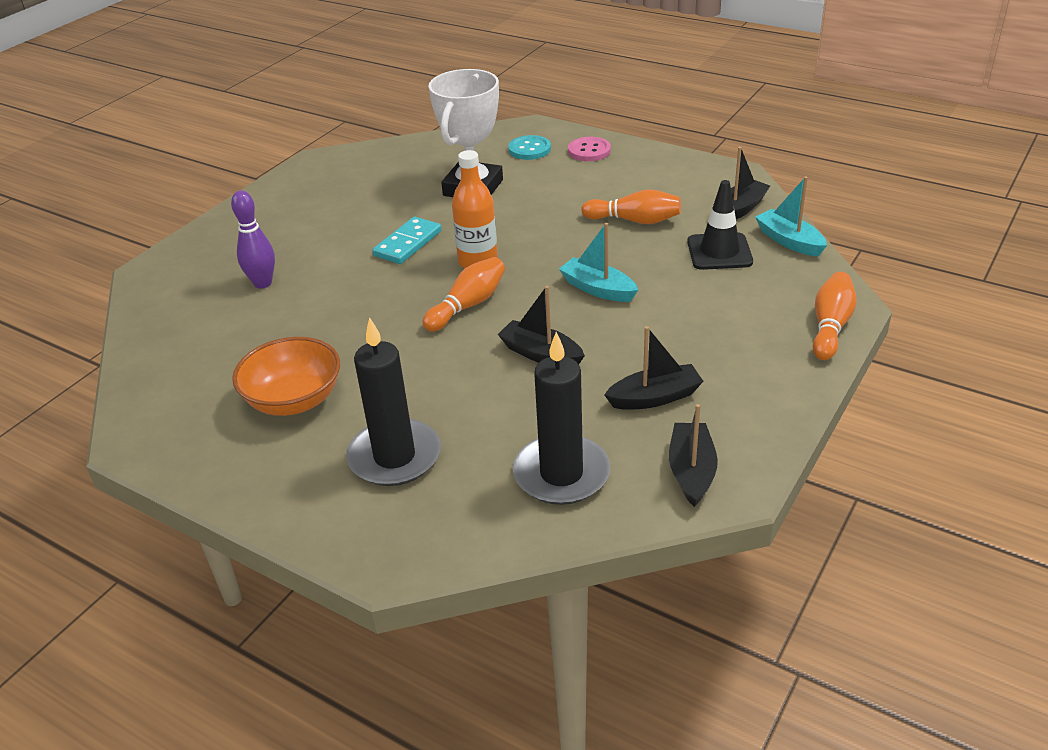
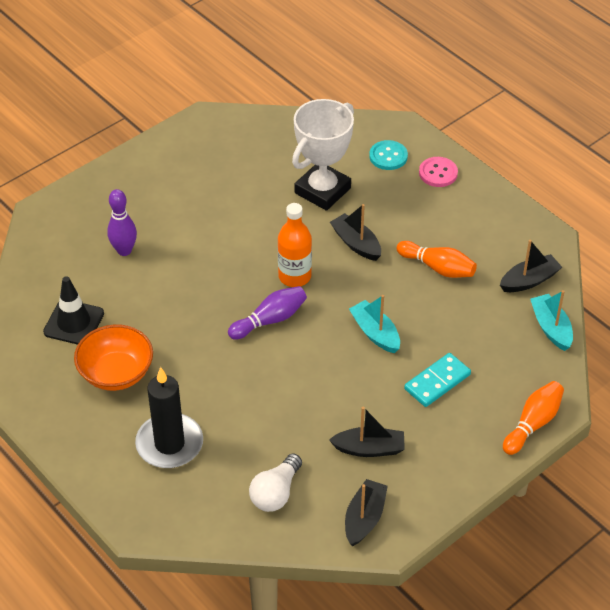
camera: 15 degrees right, 10 degrees up
(407, 243) = (247, 240): turquoise domino -> turquoise domino (437, 382)
(467, 305) = (270, 320): orange bowling pin -> purple bowling pin
(541, 354) = (305, 384): black boat -> black boat (356, 243)
(561, 474) = (276, 493): black candle -> white light bulb
(719, 252) = (488, 322): black traffic cone -> black traffic cone (74, 323)

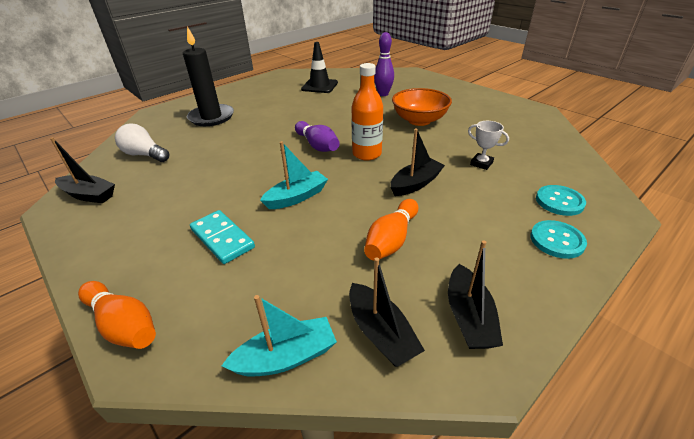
camera: 90 degrees right, 10 degrees down
(116, 373) = (276, 99): orange bowl -> orange bowl (419, 120)
(322, 190) = (481, 163): white trophy -> white trophy, size x0.43
(369, 448) = (160, 196): black boat -> black boat (469, 317)
(438, 173) = (557, 240): pink button -> turquoise button

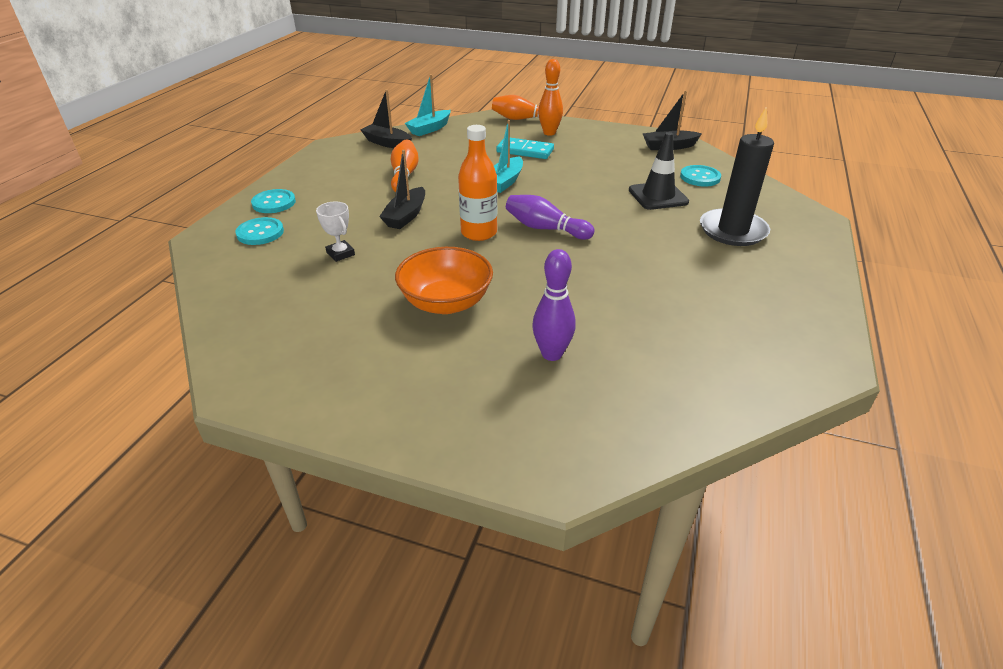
camera: 150 degrees right, 0 degrees up
(145, 155) = (700, 177): white light bulb -> turquoise button
(147, 267) = (549, 133): none -> orange bowling pin
(319, 86) = (694, 343): black traffic cone -> black traffic cone (658, 196)
(469, 317) = (340, 157): black boat -> none
(481, 163) = (340, 254): white trophy -> white trophy turned 45 degrees clockwise

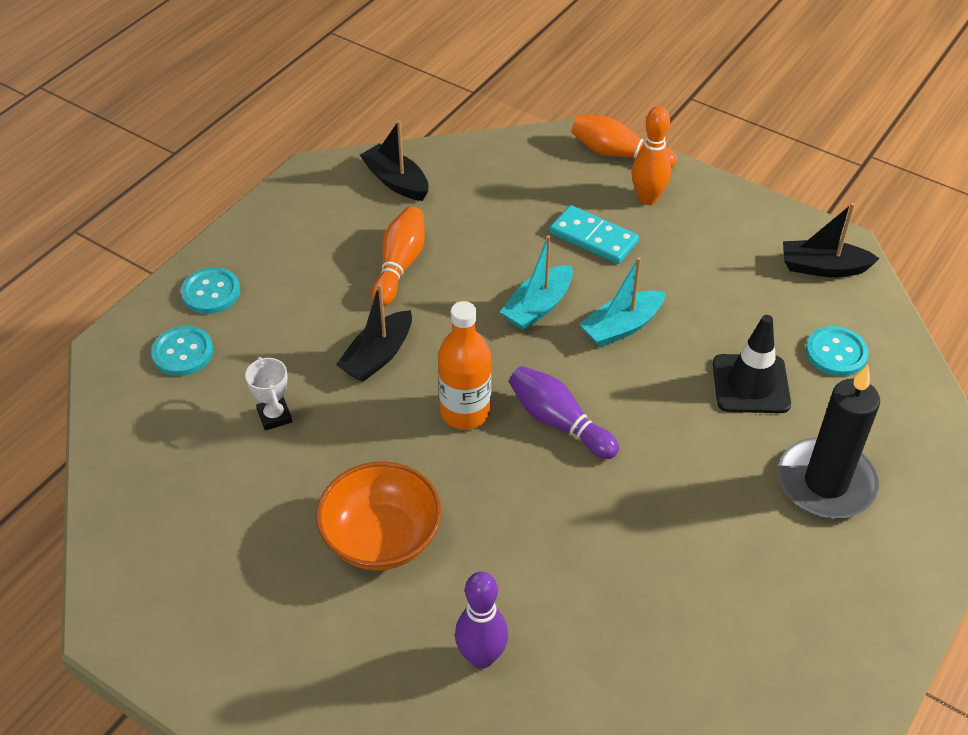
camera: 15 degrees right, 10 degrees up
(429, 129) = (468, 156): turquoise boat -> turquoise boat (621, 327)

